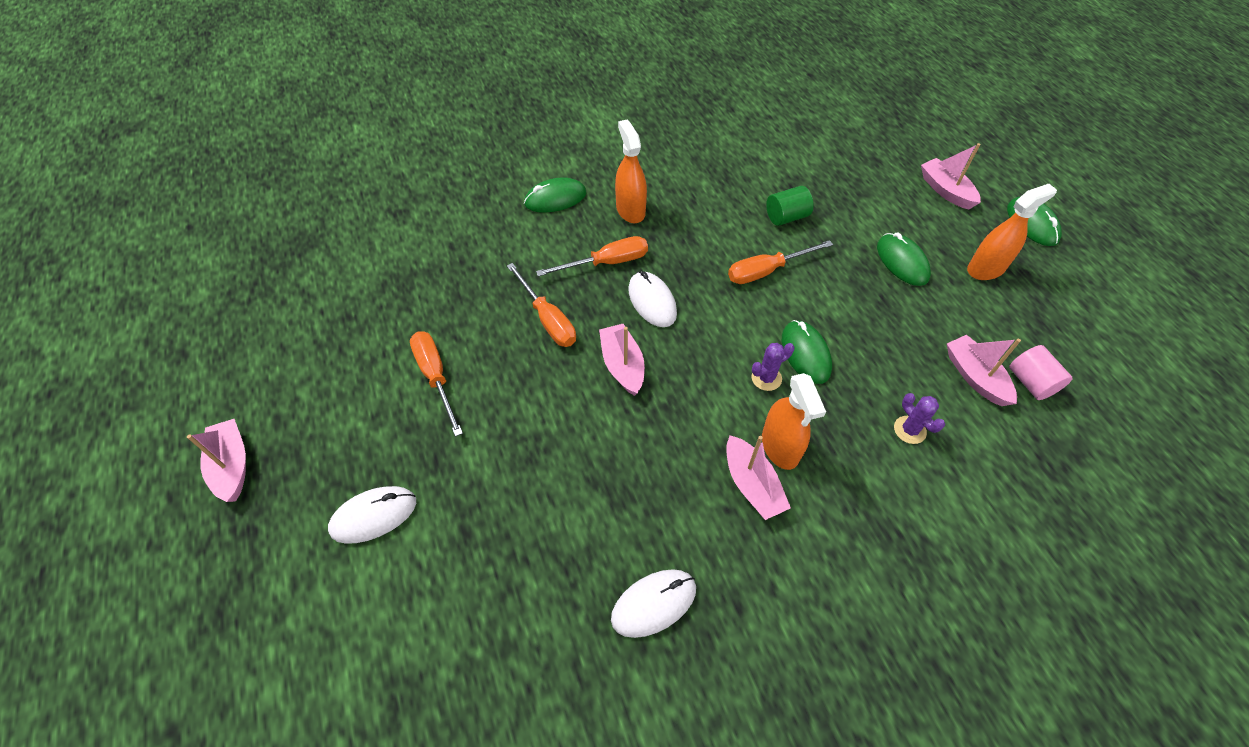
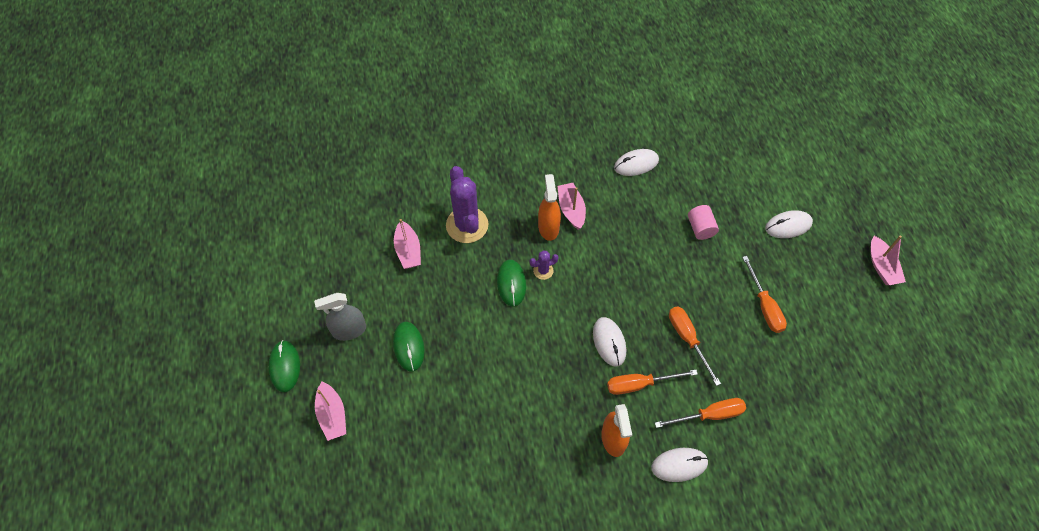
camera: 170 degrees left, 5 degrees up
(555, 199) = (679, 465): green mouse -> white mouse
(622, 365) = (637, 294): pink boat -> none
(767, 271) = (515, 355): orange screwdriver -> orange screwdriver (709, 415)
(786, 217) = (481, 408): green cylinder -> none
(909, 430) = (467, 225): purple cactus -> purple cactus, size x2.18
(986, 269) = (349, 330): orange spray bottle -> grey spray bottle
(1030, 382) = (375, 242): pink cylinder -> pink cylinder (700, 228)

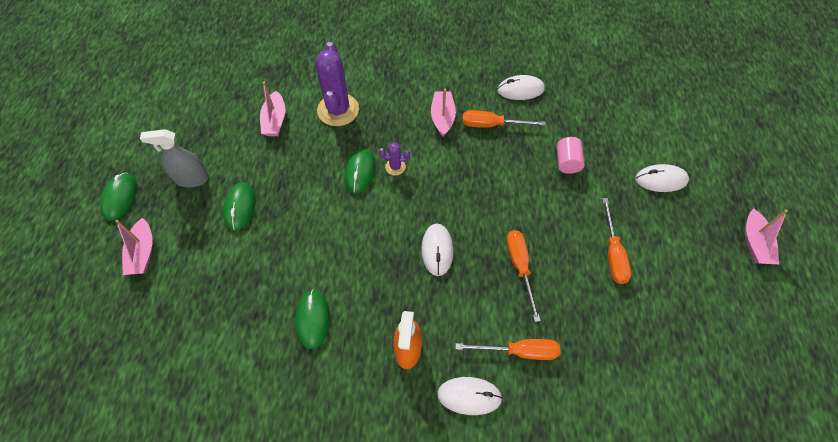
camera: 15 degrees right, 0 degrees up
(519, 435) = (313, 319): none -> green mouse
(548, 227) = (415, 128): orange spray bottle -> none
(640, 384) = (455, 300): orange screwdriver -> orange screwdriver (492, 125)

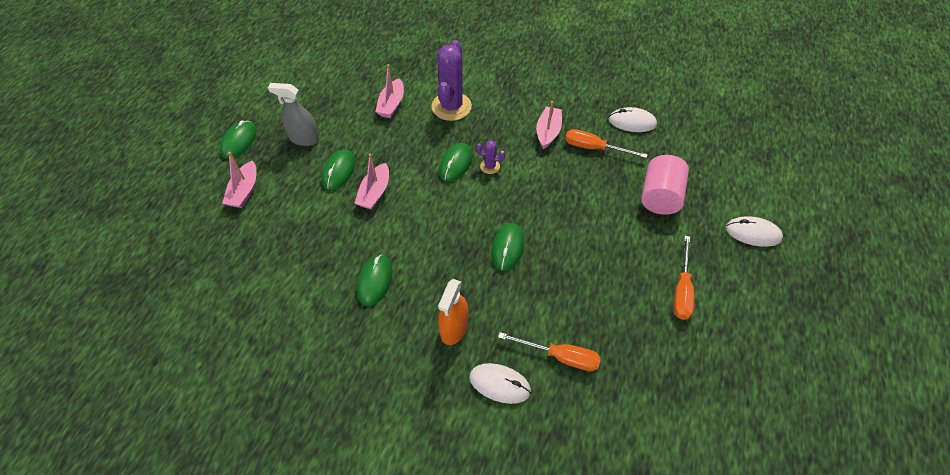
camera: 15 degrees right, 5 degrees down
(437, 250) = (507, 248): white mouse -> green mouse
(520, 267) = (583, 281): orange screwdriver -> none
(567, 162) = (659, 197): pink cylinder -> pink cylinder, size x1.59
(754, 243) = (837, 315): pink boat -> pink boat (375, 192)

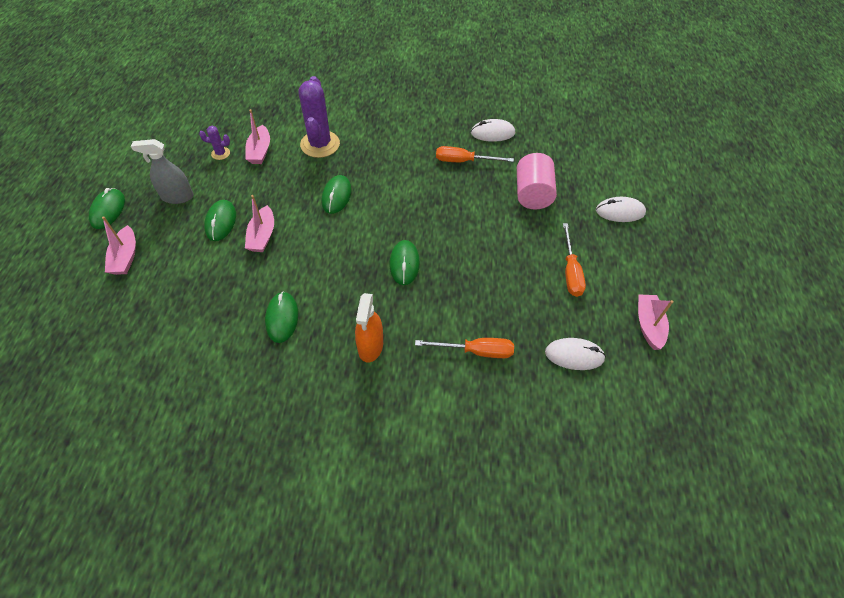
camera: 15 degrees left, 0 degrees up
(490, 166) = (370, 193): purple cactus -> purple cactus (220, 153)
(499, 384) = (426, 387): white mouse -> white mouse (574, 355)
(548, 132) = (418, 153): pink boat -> pink boat (648, 325)

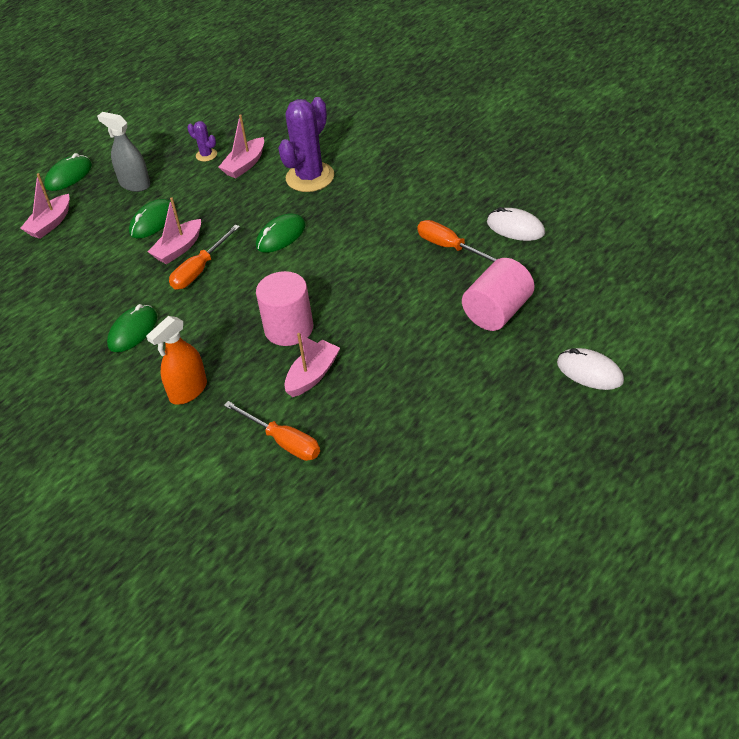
camera: 40 degrees right, 10 degrees down
(404, 264) = (289, 328): green mouse -> pink cylinder
(570, 271) = (461, 410): orange screwdriver -> orange screwdriver (200, 270)
(574, 355) = (381, 493): white mouse -> none
(648, 325) = (498, 504): pink boat -> pink boat (312, 375)

